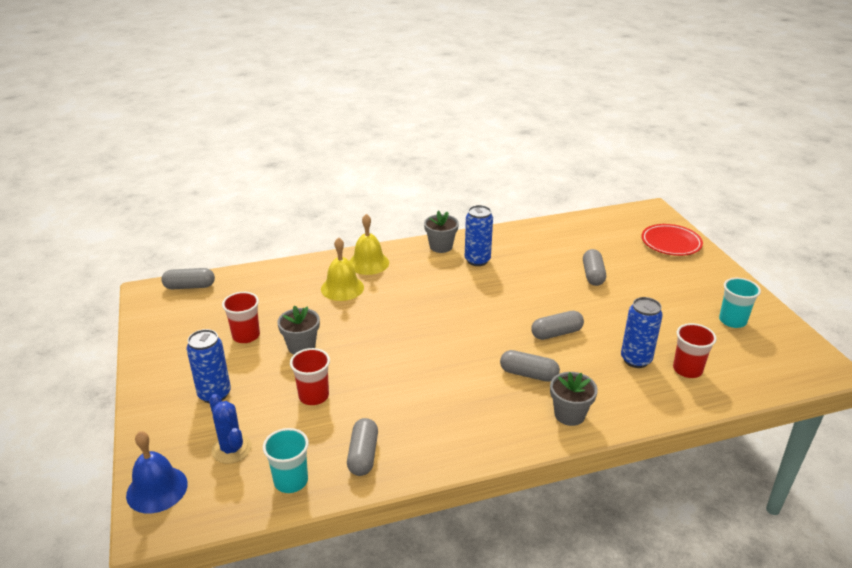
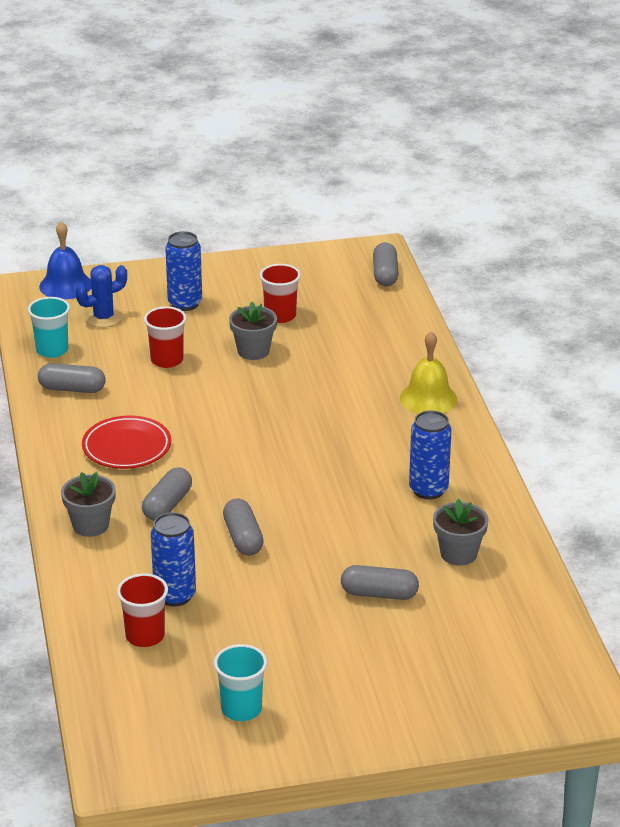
camera: 95 degrees right, 0 degrees up
(342, 288) = (369, 377): yellow bell -> none
(441, 246) = (469, 460): grey flower pot -> grey flower pot (458, 554)
(671, 243) = (469, 699): red plate -> red plate (126, 447)

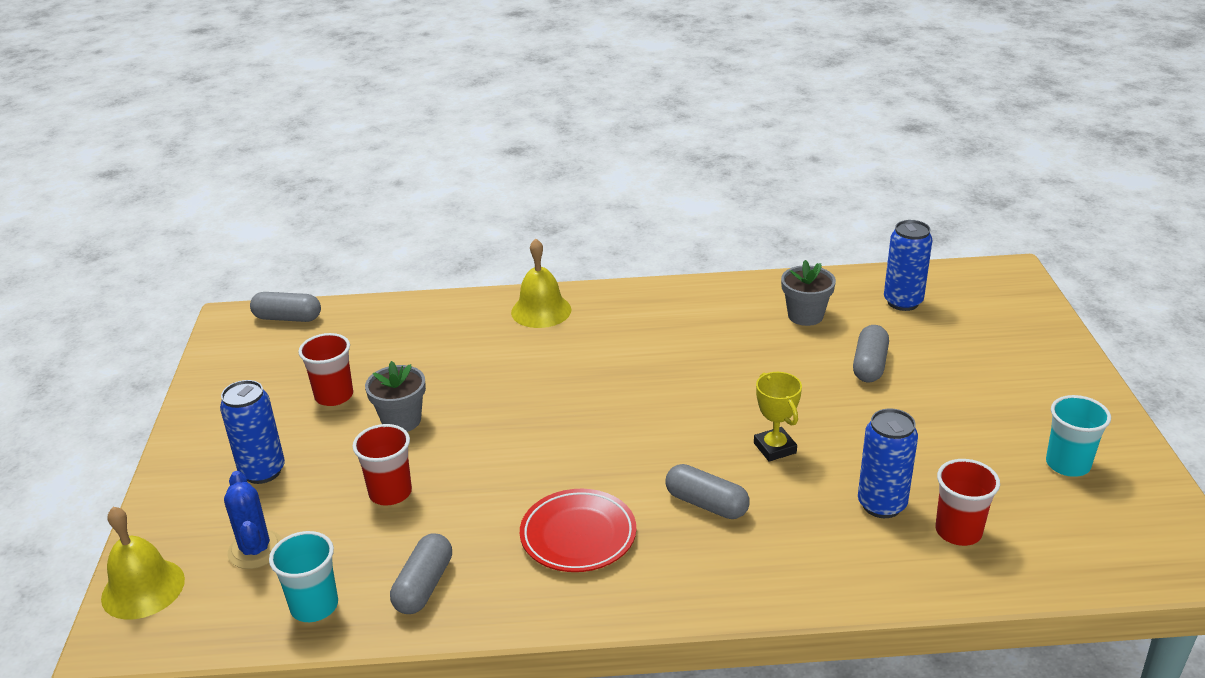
camera: 80 degrees left, 0 degrees up
(65, 285) = (143, 588): blue bell -> yellow bell
(90, 525) = (743, 573): grey flower pot -> none
(243, 538) = (774, 448): grey capsule -> yellow trophy
(428, 490) = (700, 323): blue can -> blue can (903, 302)

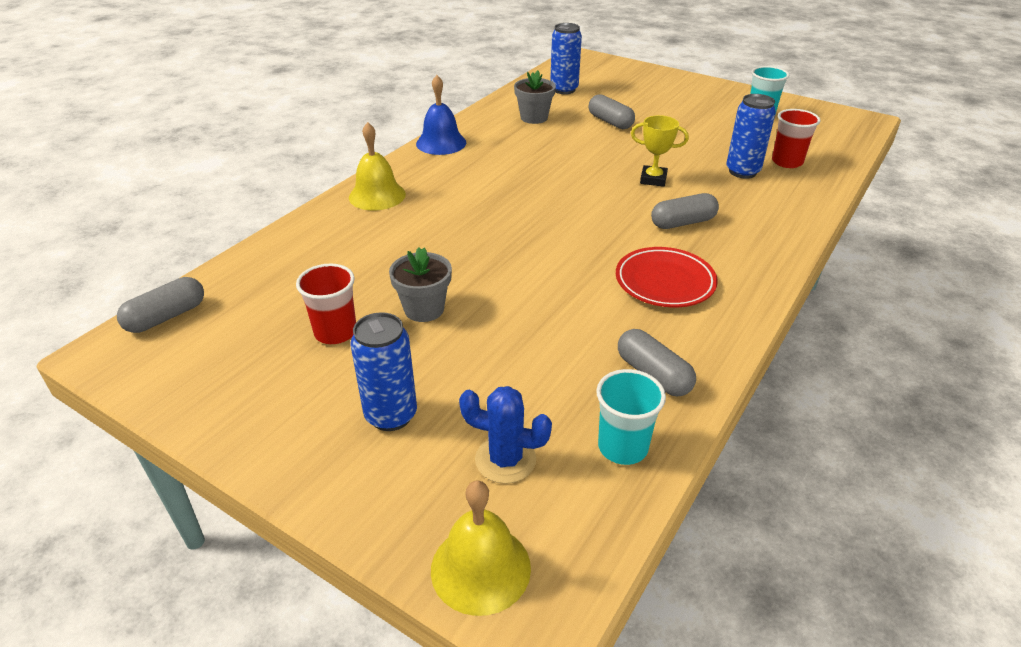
camera: 55 degrees left, 5 degrees up
(390, 493) = (515, 350): red cup -> none
(675, 292) = (441, 143): none -> blue bell

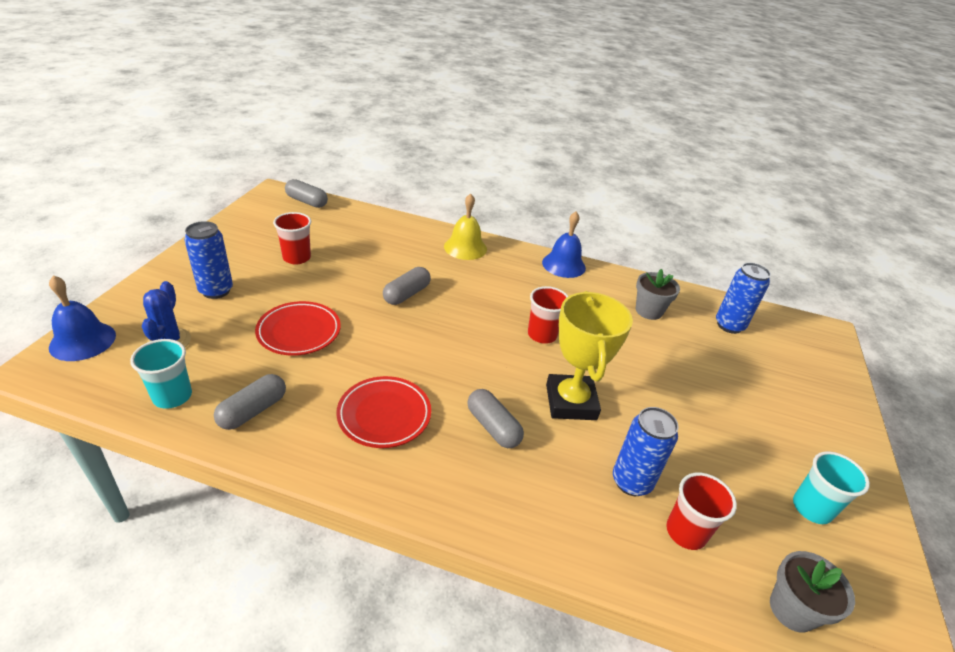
camera: 70 degrees right, 0 degrees up
(424, 309) = (325, 288): grey flower pot -> grey flower pot (792, 609)
(480, 568) = (82, 341): yellow bell -> blue bell
(513, 335) = (299, 332): none -> red plate
(557, 176) = (542, 335): none -> red cup
(610, 122) = (679, 364): grey capsule -> grey capsule (407, 294)
(653, 179) = (570, 402): yellow trophy -> yellow trophy, size x1.78

